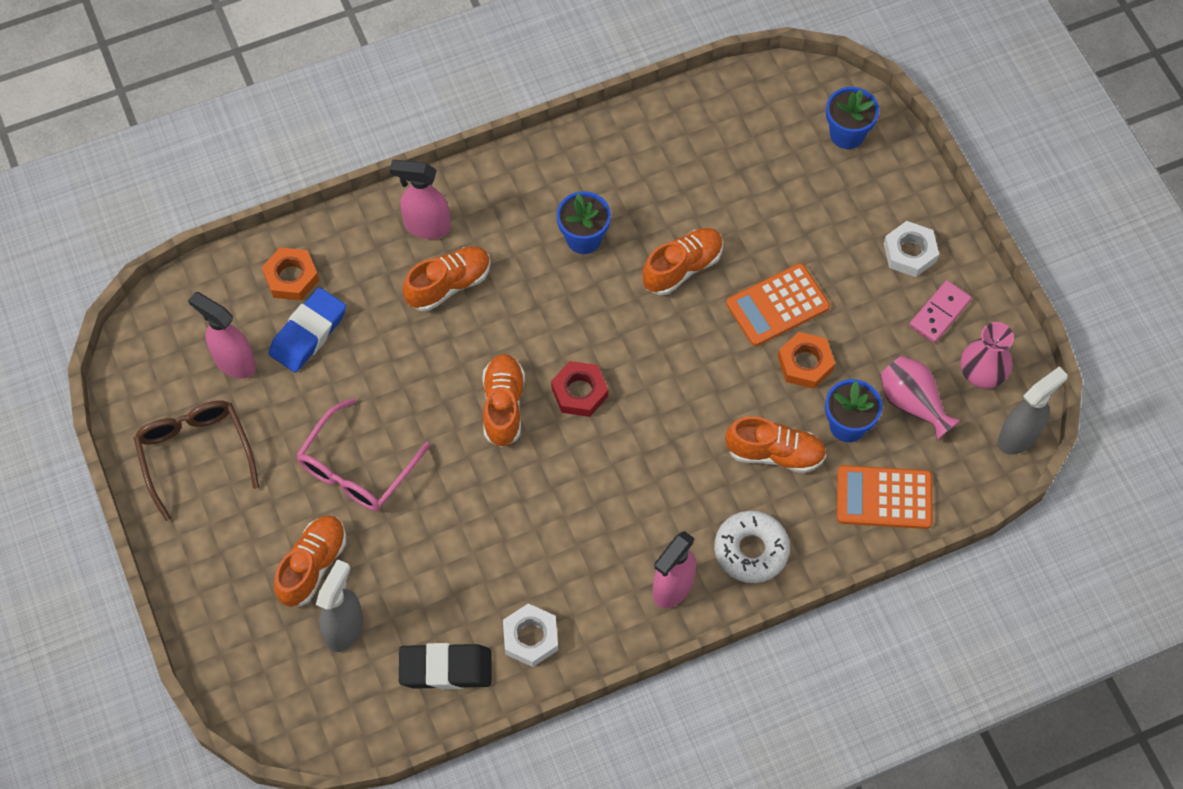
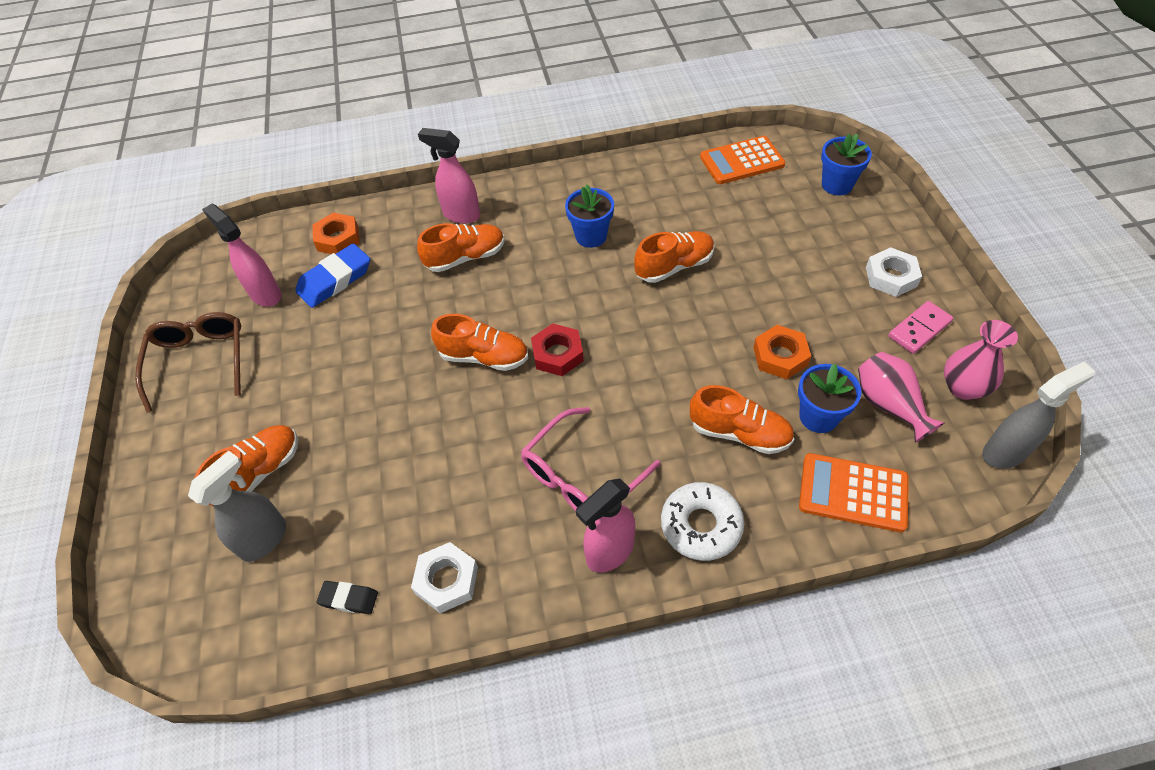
camera: 15 degrees right, 10 degrees down
(357, 469) = (334, 392): pink glasses -> pink glasses (581, 477)
(445, 669) = (349, 599): black eraser -> black eraser, size x0.55
(503, 406) = (484, 357): orange shoe -> orange shoe turned 90 degrees clockwise
(777, 305) = (759, 305): orange calculator -> orange calculator (742, 161)

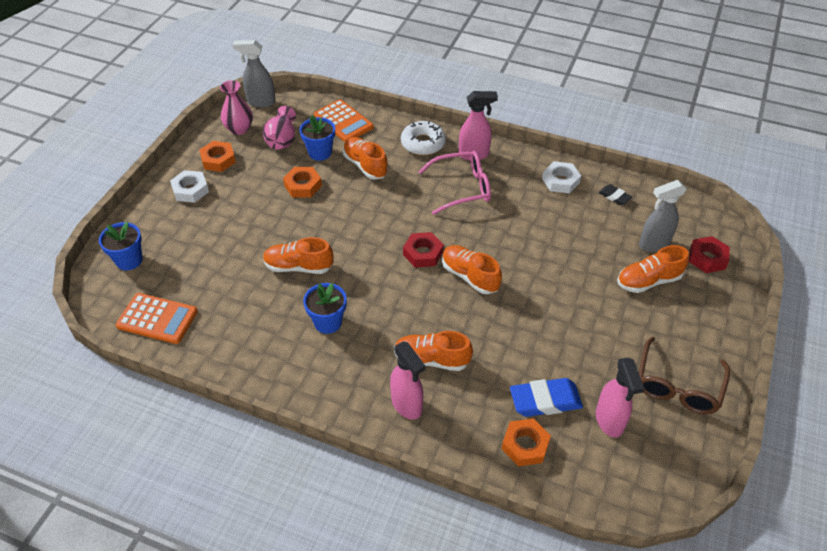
camera: 150 degrees left, 5 degrees down
(180, 559) = (707, 258): none -> red nut
(919, 329) = (218, 160): pink domino -> orange nut

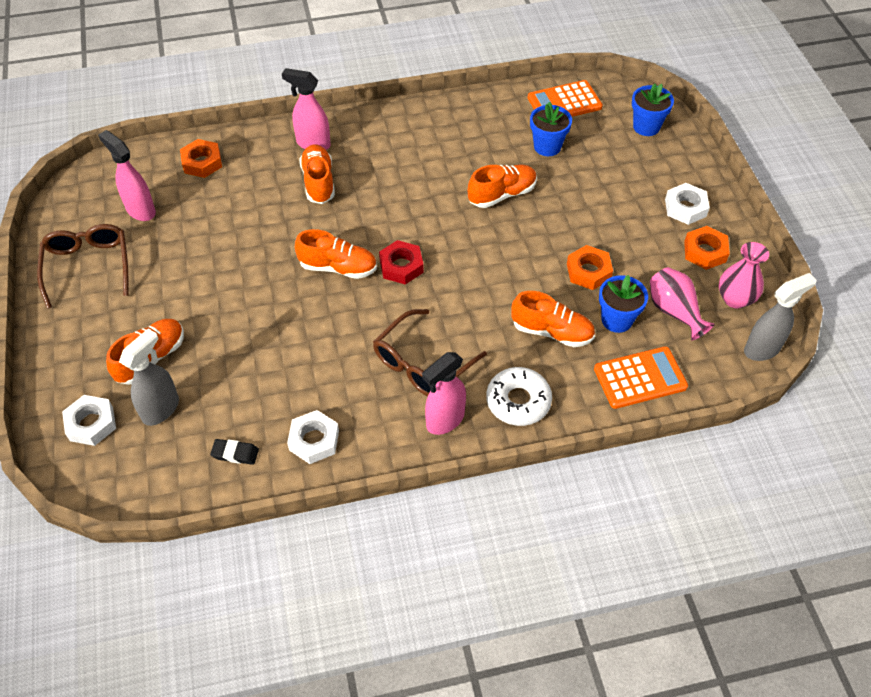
camera: 145 degrees right, 5 degrees up
(328, 322) = (429, 166): blue flower pot -> blue flower pot (547, 146)
(343, 121) = (640, 378): orange calculator -> orange calculator turned 150 degrees clockwise
(431, 359) = (318, 182): orange shoe -> orange shoe turned 75 degrees counterclockwise
(462, 188) = (421, 364): pink glasses -> brown glasses
(545, 400) = (202, 199): blue eraser -> none
(707, 258) = (91, 423): red nut -> white nut

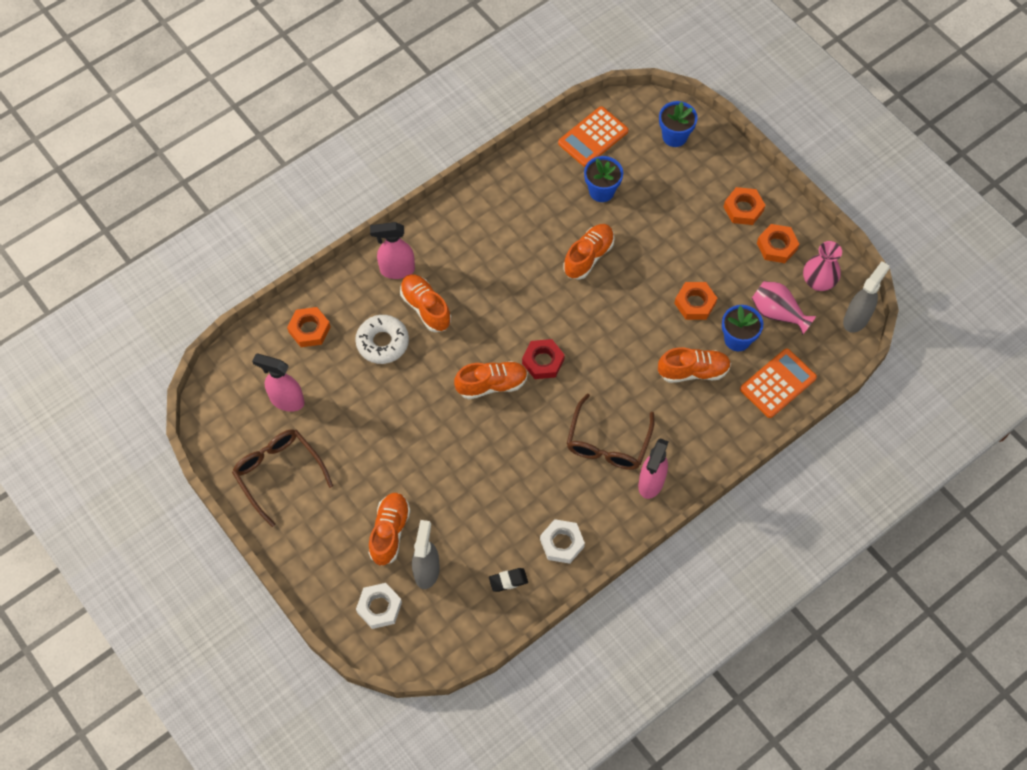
camera: 25 degrees left, 10 degrees up
(518, 401) = (697, 443): white donut -> white donut (382, 342)
(685, 208) = (743, 209): white nut -> orange nut

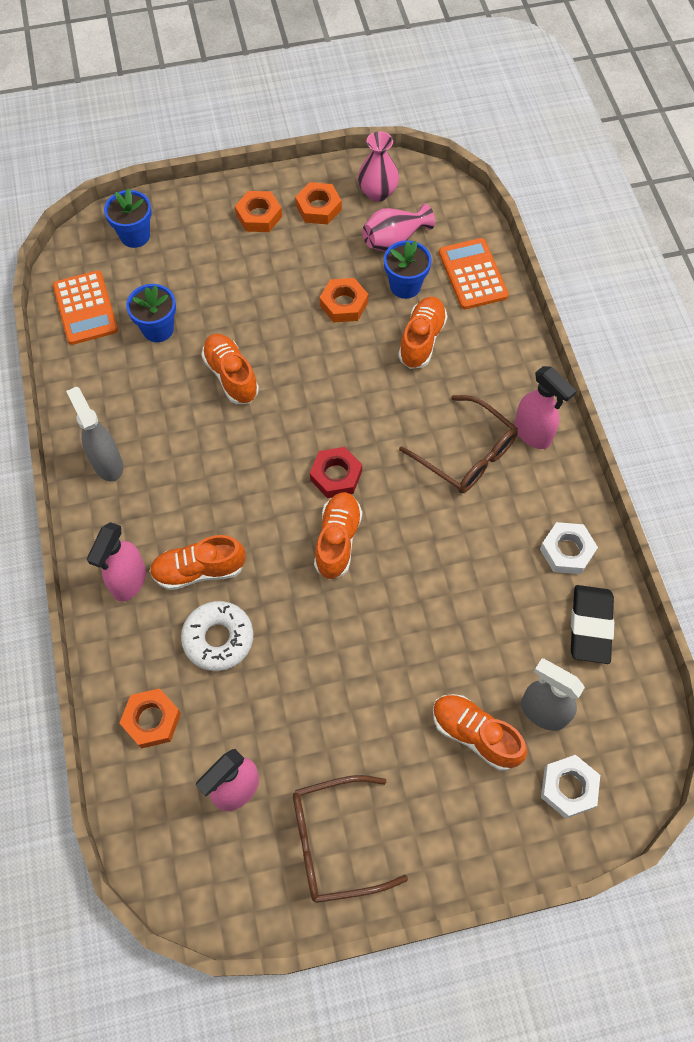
camera: 65 degrees left, 0 degrees up
(508, 581) = (590, 626): black eraser -> black eraser, size x1.81
(856, 319) = (435, 181): grey spray bottle -> grey spray bottle (107, 463)

